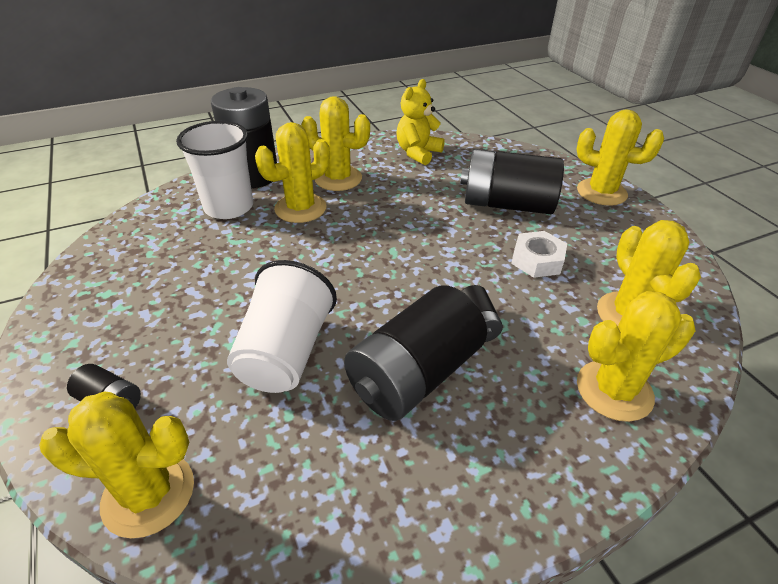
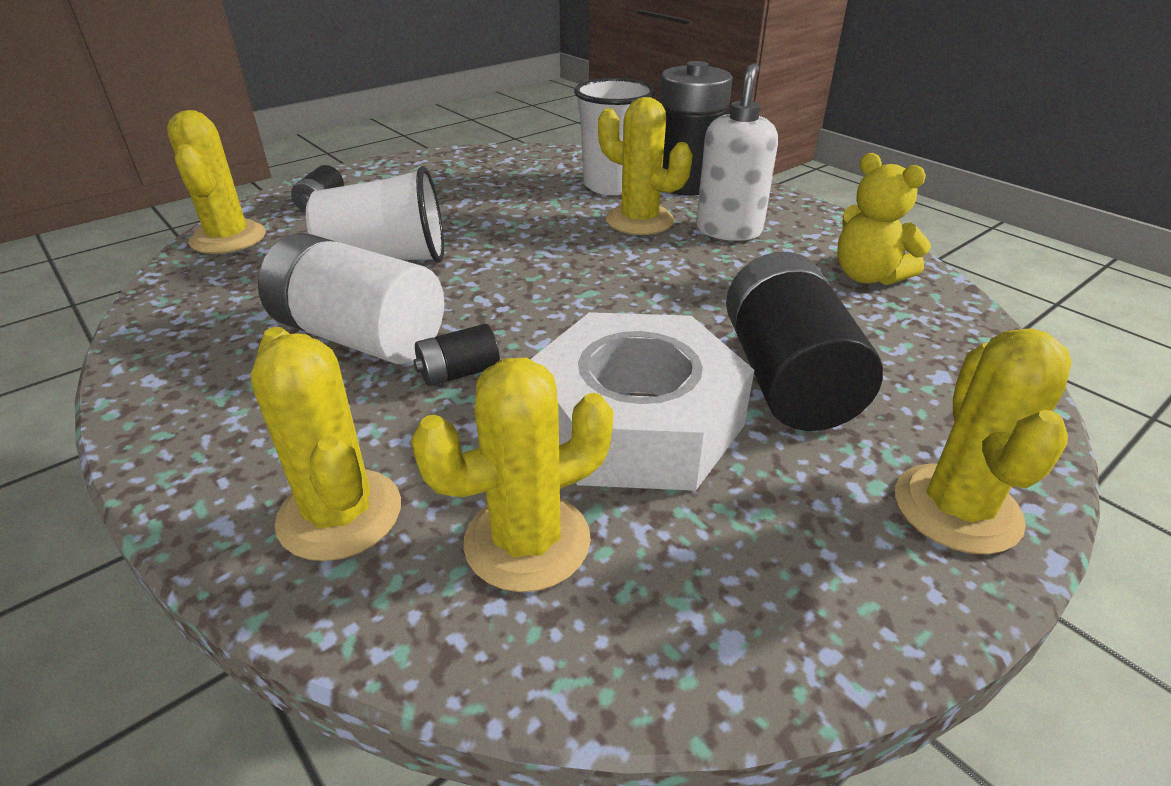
camera: 75 degrees right, 5 degrees down
(338, 178) = (728, 230): yellow cactus -> white soap dispenser
(414, 375) = (360, 336): black battery -> white battery
(418, 153) = (867, 276): yellow teddy bear -> yellow teddy bear turned 150 degrees counterclockwise
(537, 260) = (636, 421): white nut -> white nut, size x2.14

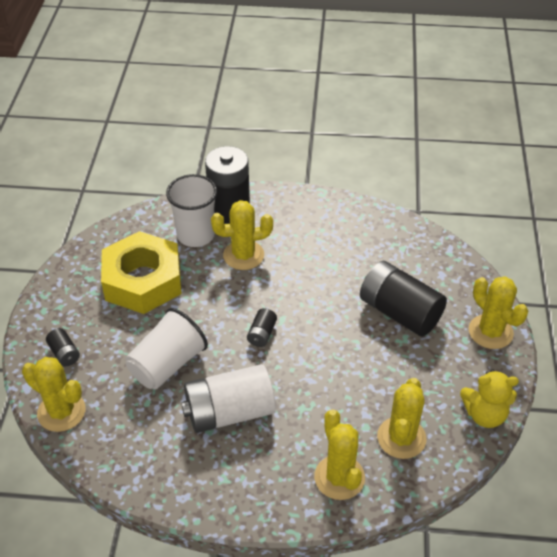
camera: 45 degrees left, 10 degrees up
(340, 514) = (339, 477): yellow cactus -> yellow cactus turned 60 degrees clockwise
(459, 373) = (293, 398): black battery -> black battery (262, 334)
(493, 192) = (143, 281): none -> yellow nut
(636, 421) = (377, 369): white nut -> none
(728, 230) = (289, 236): white soap dispenser -> none
(867, 276) = (371, 232): yellow teddy bear -> yellow teddy bear (484, 414)

